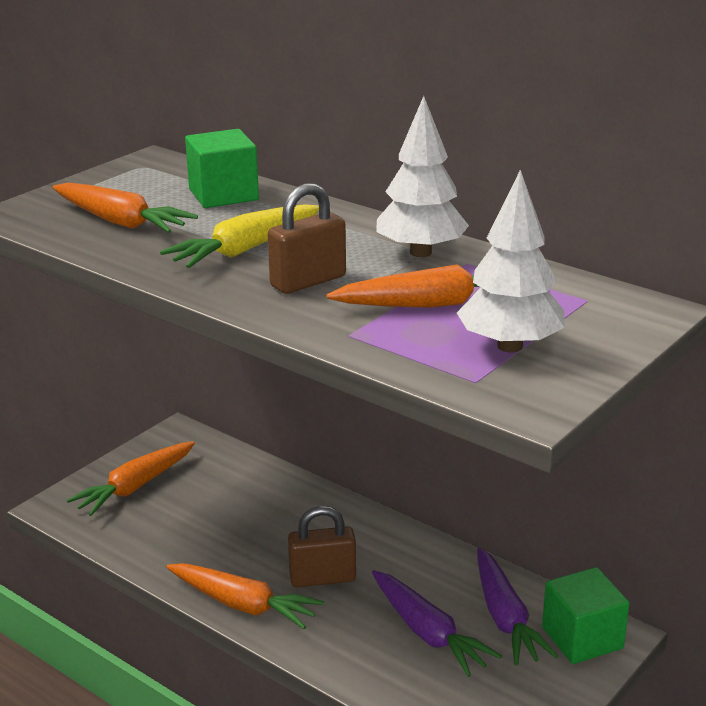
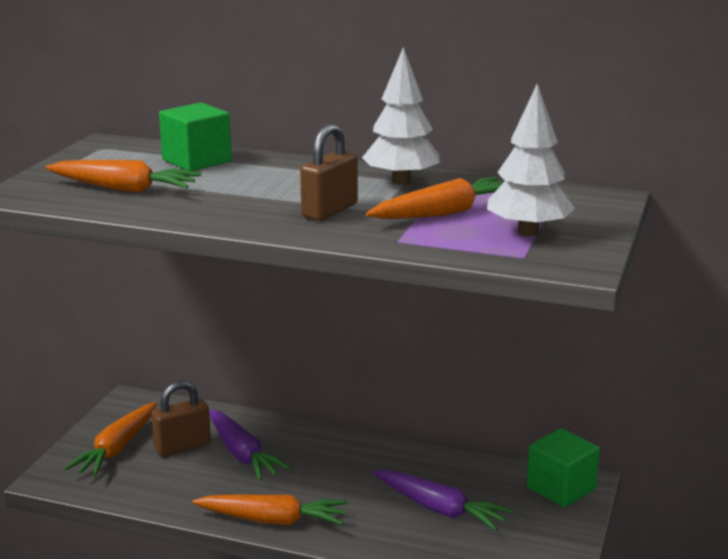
camera: 20 degrees left, 5 degrees down
(245, 249) = (255, 196): yellow carrot -> none
(322, 578) = (329, 487): brown padlock -> brown padlock (182, 446)
(505, 618) = (494, 486): purple carrot -> purple carrot (242, 454)

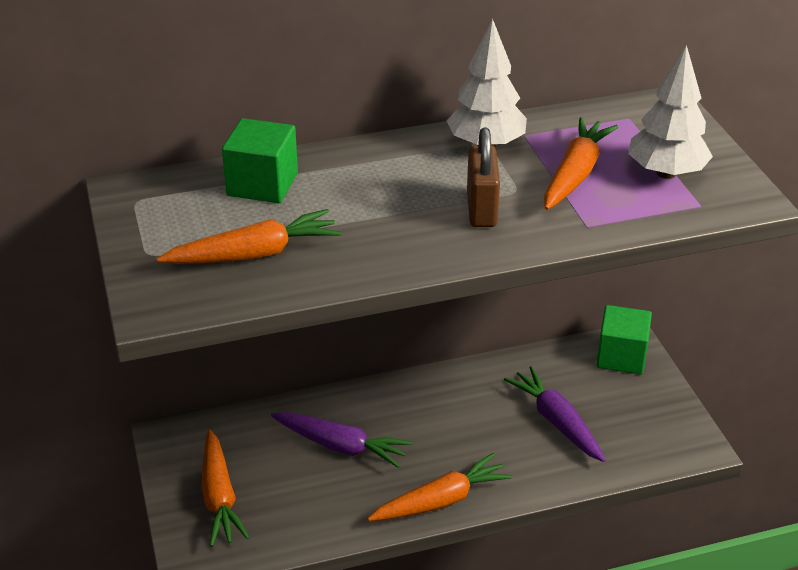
camera: 35 degrees left, 15 degrees up
(182, 446) = (277, 464): brown padlock -> none
(440, 509) = (556, 421): purple carrot -> purple carrot turned 120 degrees counterclockwise

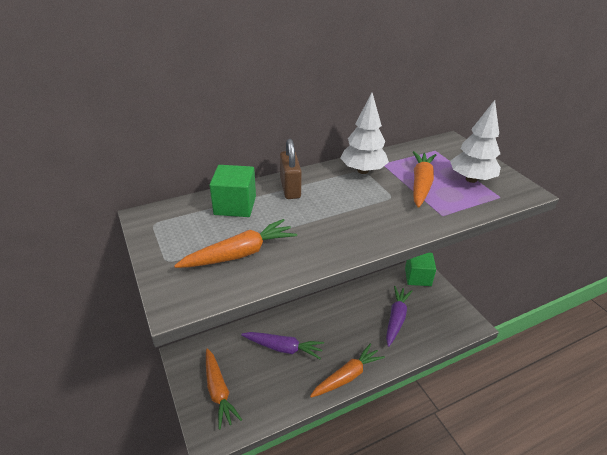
camera: 10 degrees left, 0 degrees up
(482, 209) = (375, 210): brown padlock -> brown padlock (290, 188)
(556, 421) = (396, 318): purple carrot -> purple carrot turned 60 degrees clockwise

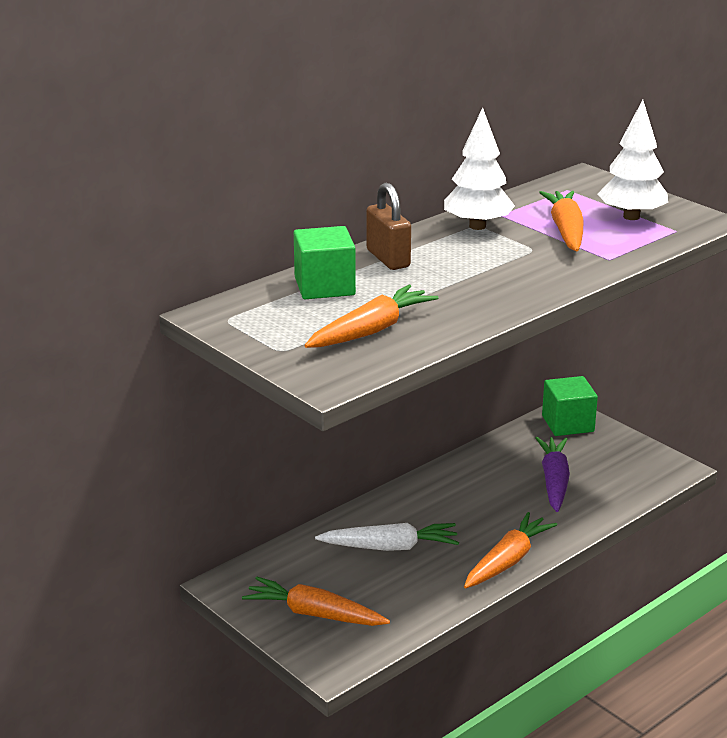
camera: 15 degrees left, 10 degrees down
(218, 391) = (314, 614): orange carrot -> orange carrot turned 150 degrees clockwise
(283, 348) = (390, 547): purple carrot -> white carrot

